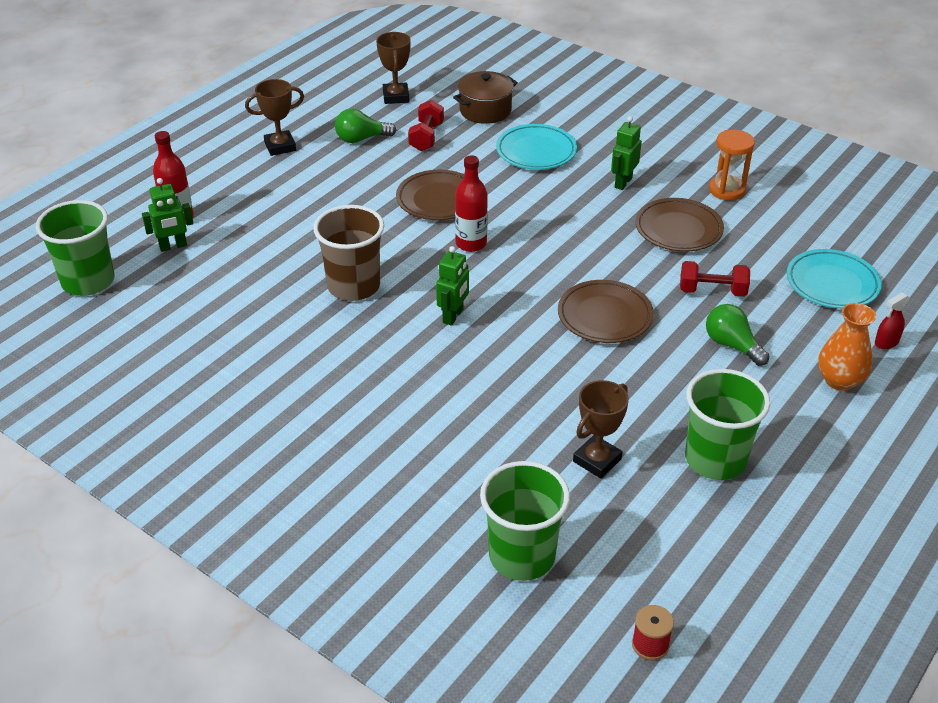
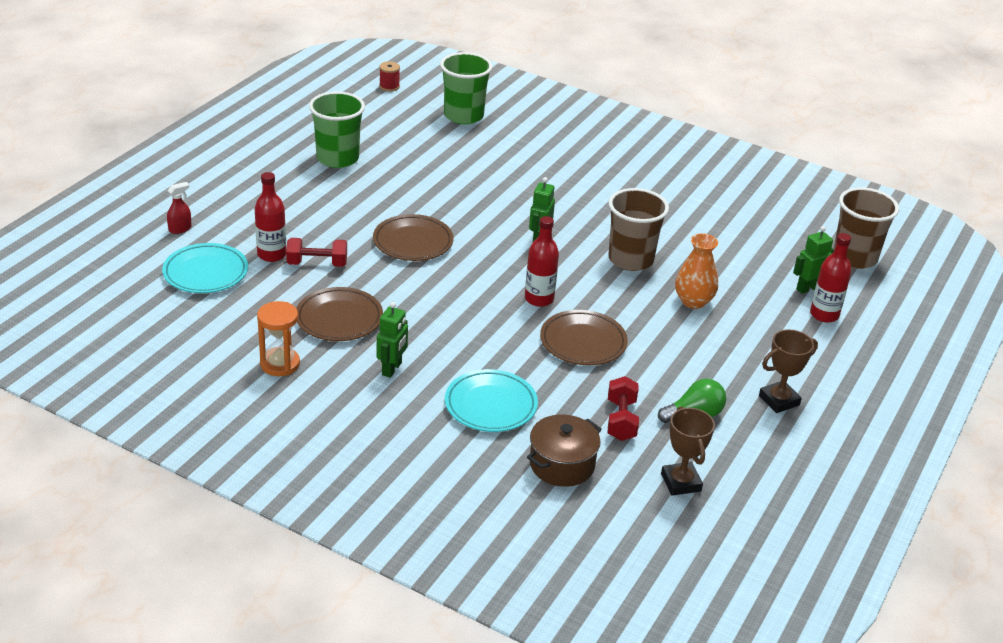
camera: 170 degrees right, 5 degrees down
(88, 281) = (854, 257): green cup -> brown cup
(597, 460) = (419, 157): brown trophy -> none
(732, 345) = (309, 224): green light bulb -> none
(766, 304) = (272, 255): none -> red bottle
(839, 380) = (231, 203): orange vase -> orange vase (693, 301)

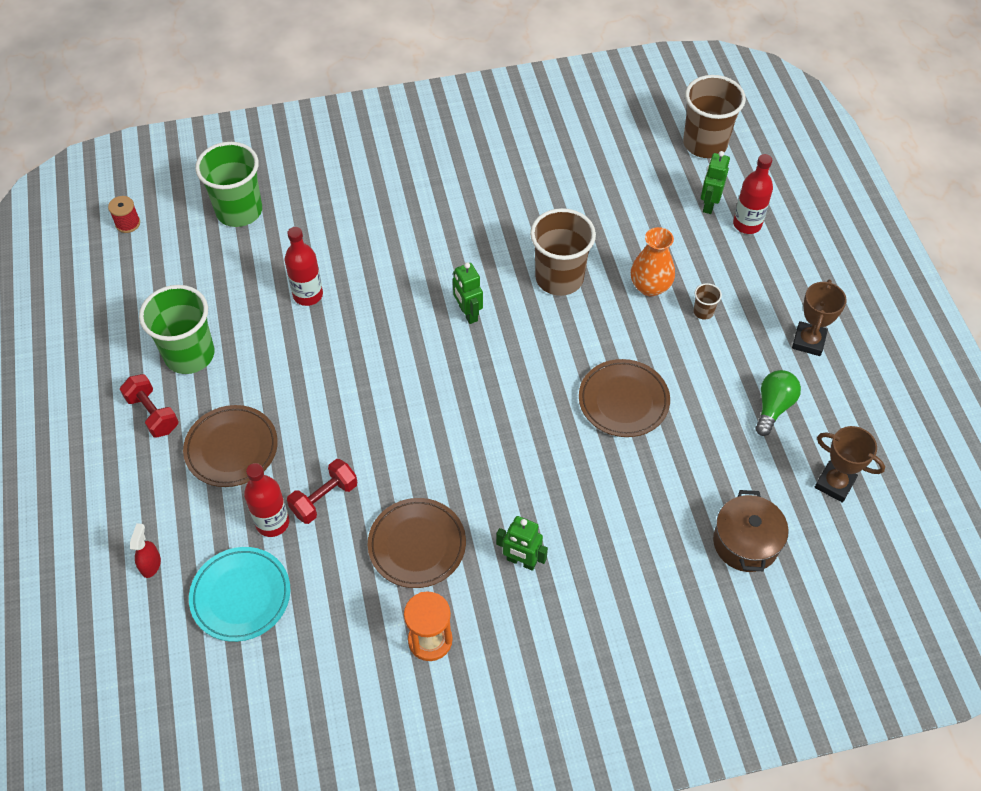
camera: 40 degrees left, 20 degrees up
(392, 369) = (521, 561): green robot -> green robot turned 135 degrees clockwise
(413, 242) = (373, 403): brown plate -> brown plate (231, 449)
(490, 405) = (634, 530): turquoise plate -> none
(539, 299) = (542, 382): red bottle -> red bottle (308, 295)
(621, 420) = (735, 459): red dumbbell -> red dumbbell (153, 414)
(715, 336) = (703, 312): none -> brown cup

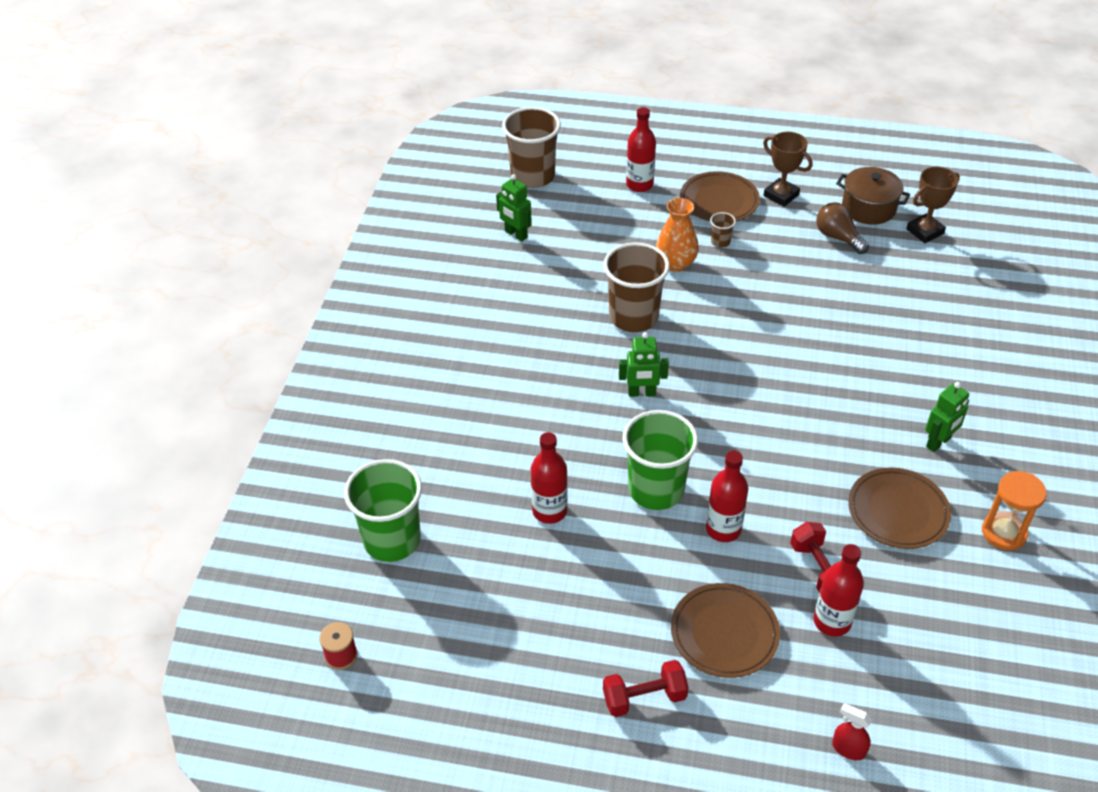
camera: 65 degrees left, 10 degrees down
(189, 354) = (577, 641): green cup -> green cup (656, 490)
(241, 596) = (913, 673): turquoise plate -> none
(339, 417) = (723, 529): none -> red bottle
(623, 401) = (793, 321): brown plate -> brown plate (719, 201)
(709, 204) = (604, 198): green robot -> green robot (516, 234)
(745, 543) = (963, 299): brown pot -> brown pot (868, 208)
(773, 407) = (838, 237): green light bulb -> brown light bulb

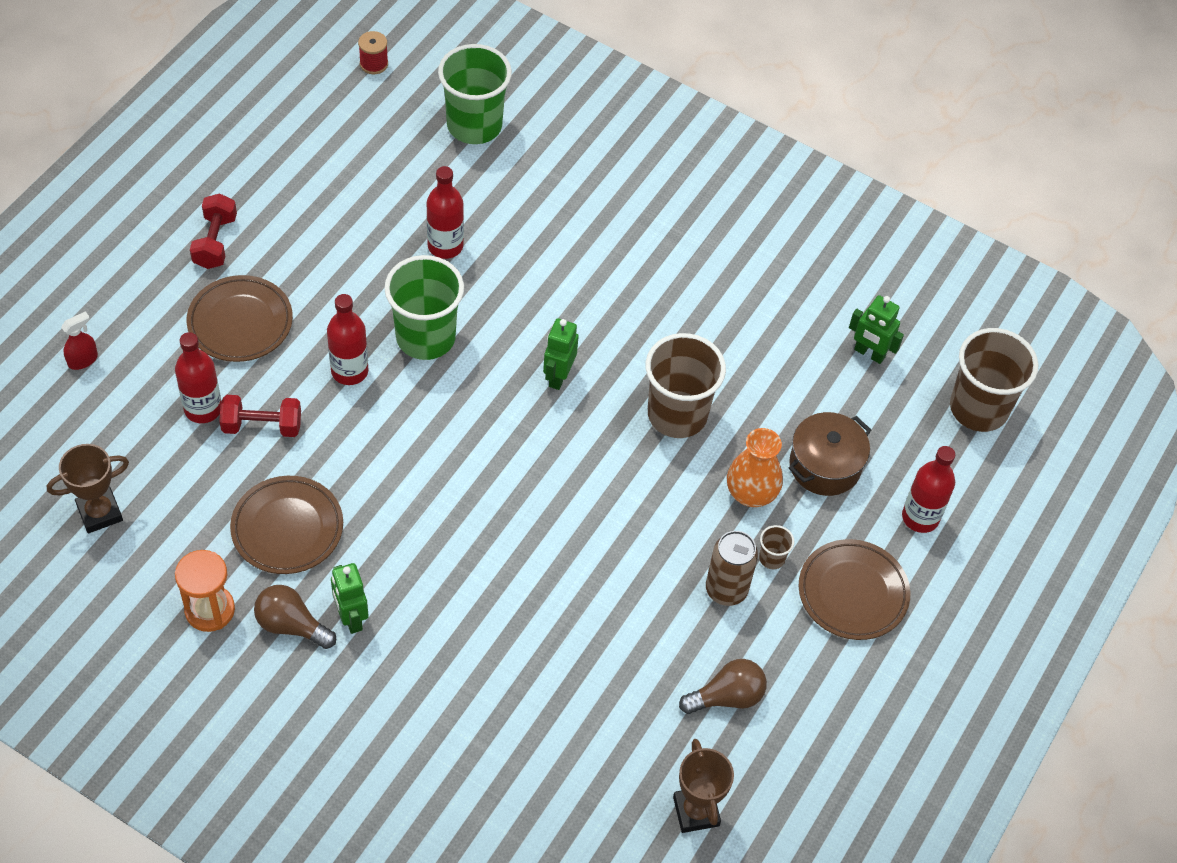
camera: 105 degrees right, 10 degrees up
(516, 234) = (869, 353): green robot -> green robot turned 120 degrees counterclockwise
(760, 257) = (726, 590): none -> brown can
(781, 195) = (838, 672): brown trophy -> brown trophy (99, 513)
(868, 208) = (771, 767): brown pot -> brown pot (824, 466)
(973, 476) = (291, 625): none -> brown light bulb

